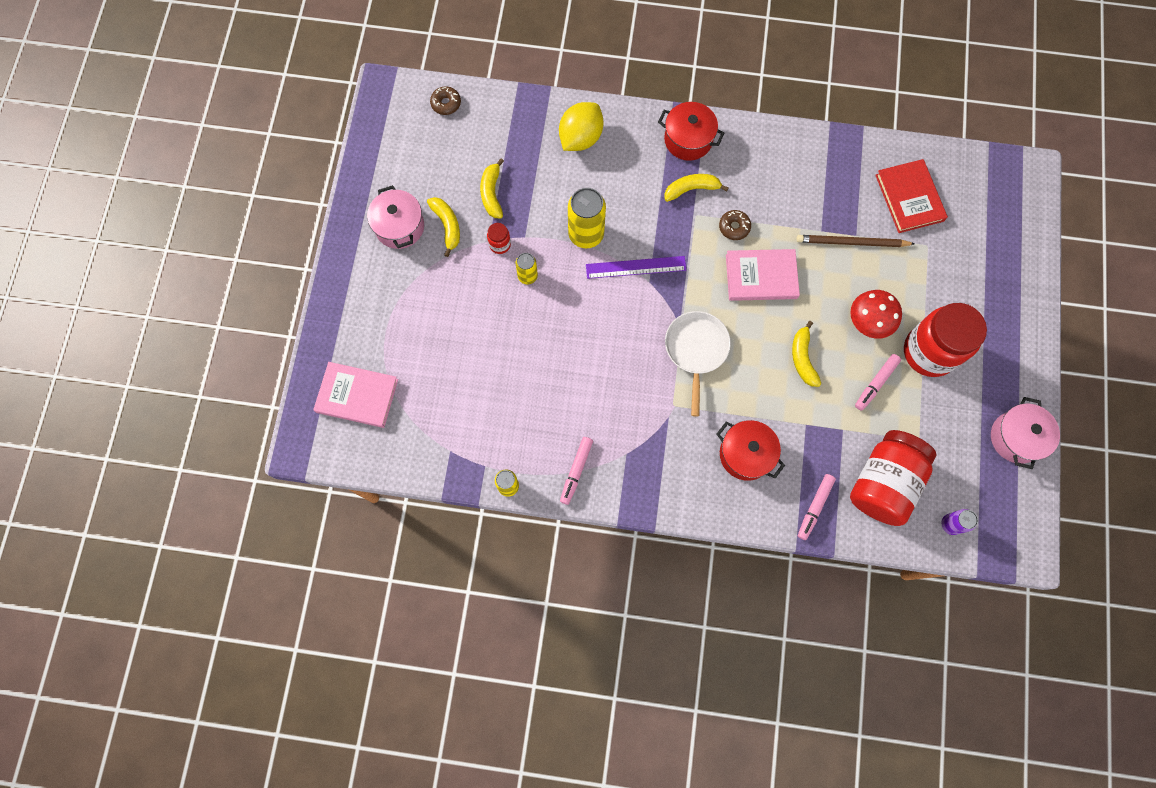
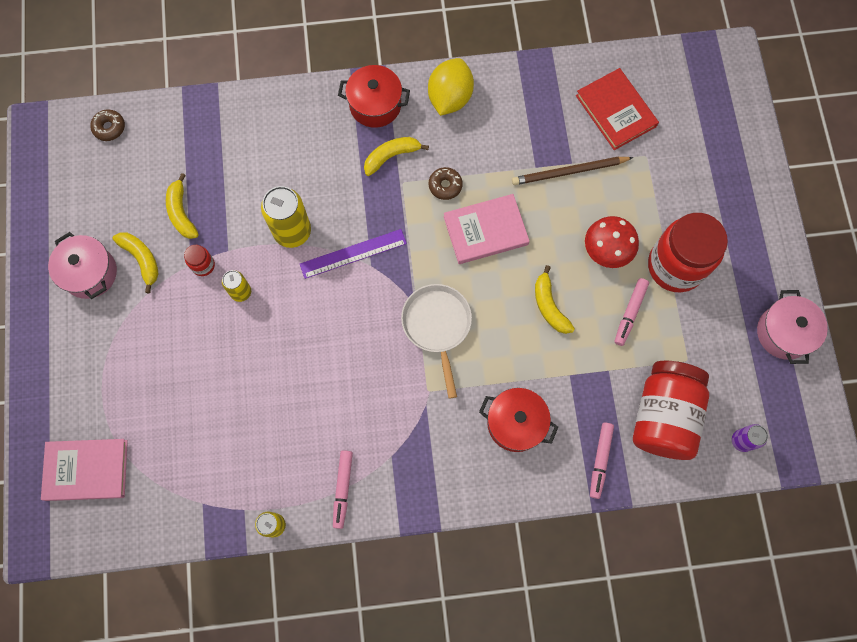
camera: 15 degrees left, 0 degrees up
(580, 138) = (262, 130): yellow lemon -> yellow lemon (450, 98)

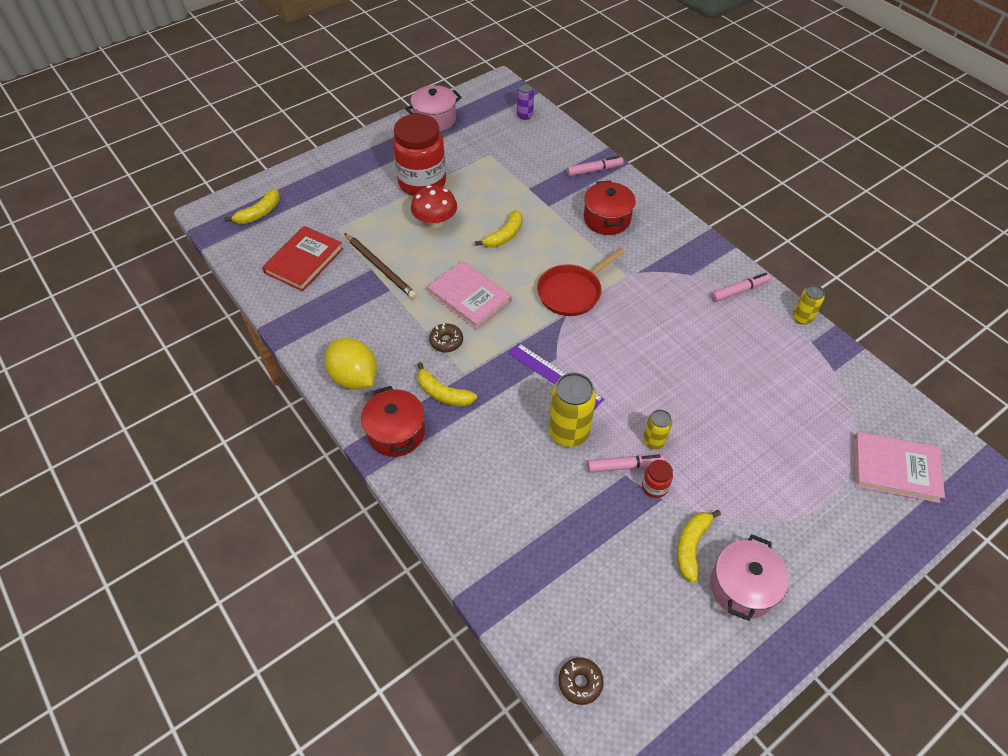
camera: 120 degrees left, 20 degrees down
(87, 470) = (895, 469): pink book -> pink book turned 45 degrees counterclockwise
(181, 212) = (619, 539): yellow banana -> yellow banana (259, 213)
(437, 326) = (572, 292): white pan -> red pan
(450, 98) = (354, 377): yellow lemon -> yellow lemon turned 60 degrees clockwise
(630, 313) = (476, 192): pink marker -> pink marker (624, 466)
(663, 416) = (538, 152): red jar -> none

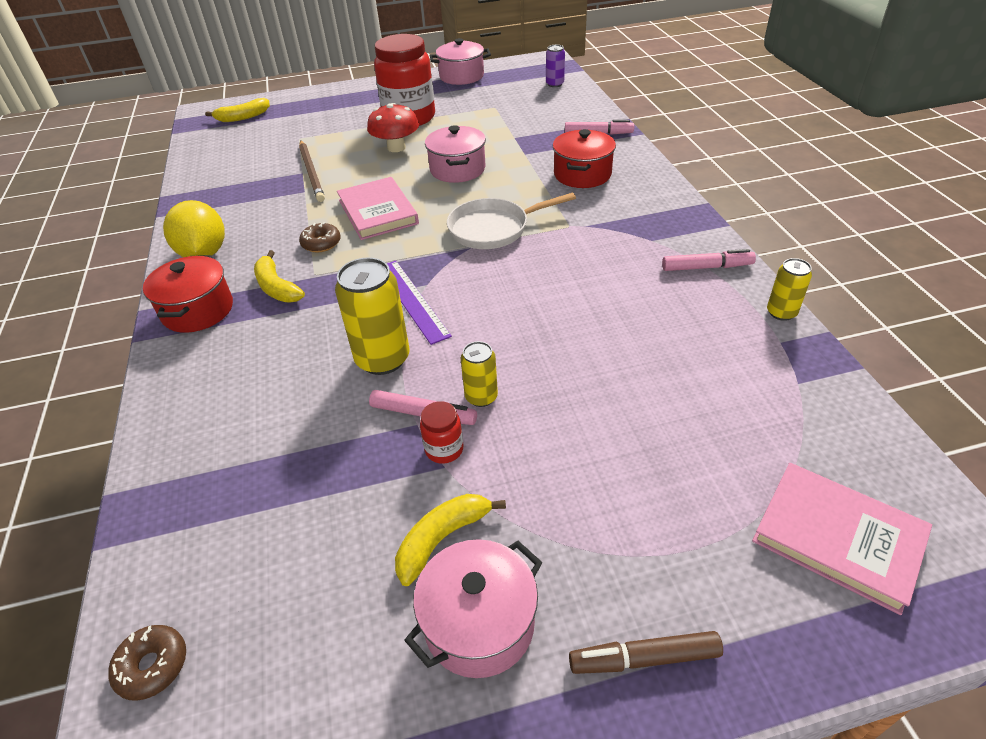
camera: 25 degrees right, 10 degrees down
(304, 261) = (247, 156): red book -> none
(504, 235) = (457, 169): yellow banana -> pink pot
(572, 292) = (493, 229): red pan -> white pan
(834, 572) = (645, 658): none -> brown marker

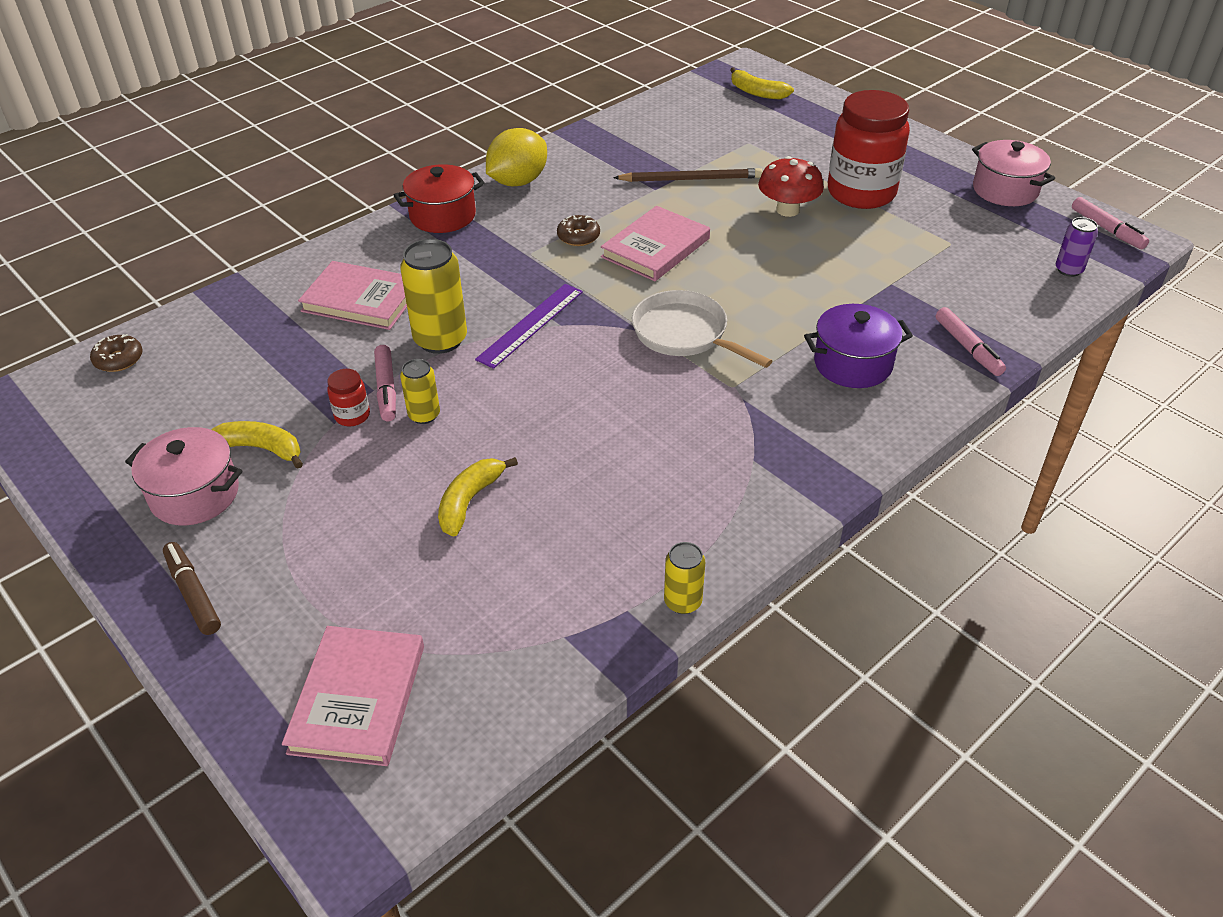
camera: 60 degrees right, 0 degrees up
(268, 399) = (361, 299): none -> pink book
(277, 287) = (498, 241): yellow banana -> yellow banana (469, 501)
(311, 173) = (691, 179): brown pencil -> brown pencil turned 135 degrees counterclockwise
(457, 169) = (780, 268): pink pot -> none
(582, 174) = (853, 364): red pot -> purple pot
(706, 267) = (730, 518): pink marker -> pink marker (1106, 229)

